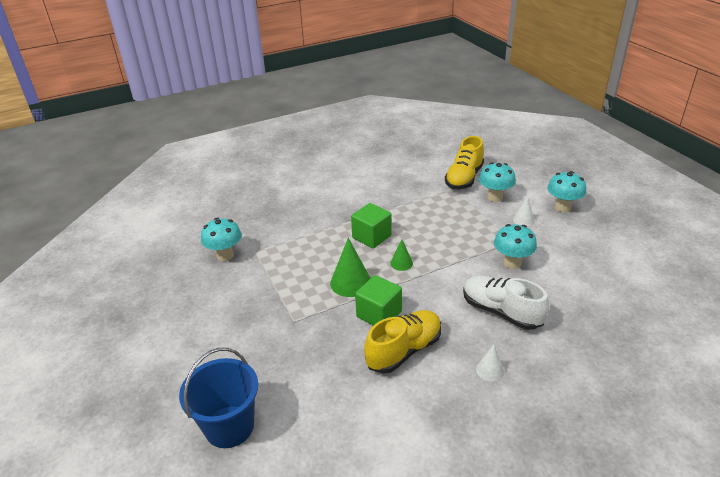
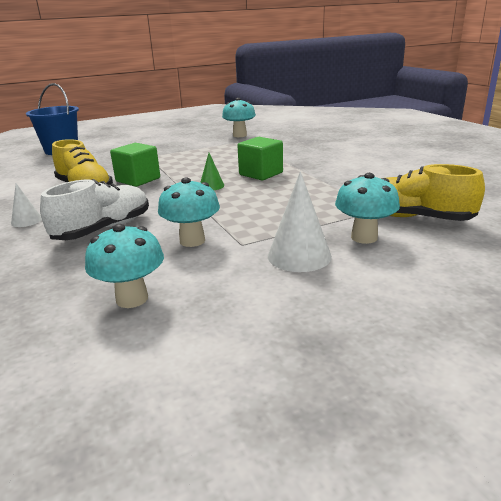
camera: 90 degrees right, 10 degrees down
(350, 282) = (188, 169): green cone -> none
(523, 220) = (299, 256): white cone -> white cone, size x1.78
(563, 207) = (347, 297): turquoise mushroom -> turquoise mushroom (132, 299)

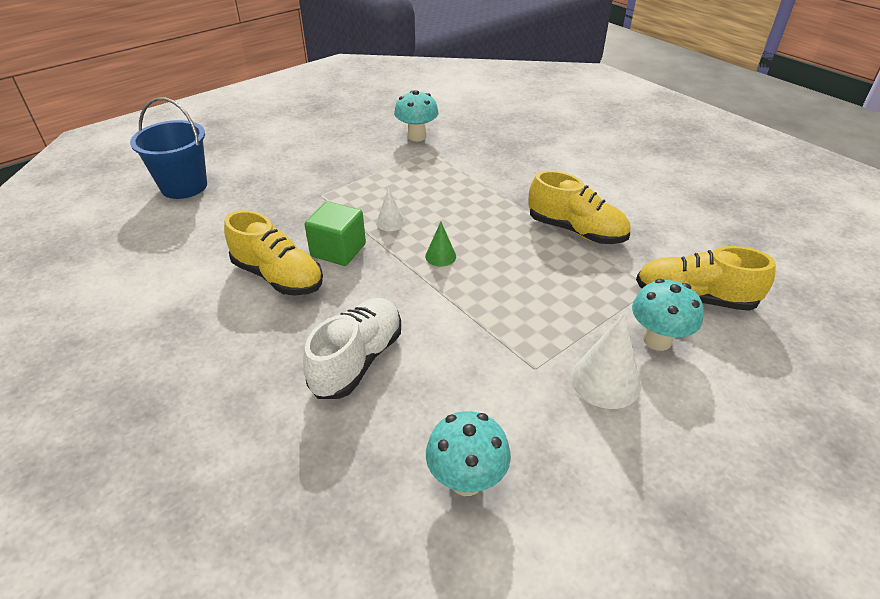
camera: 15 degrees left, 15 degrees up
(26, 221) = (244, 353): white cone -> white cone (390, 222)
(192, 241) = (476, 369): turquoise mushroom -> none
(261, 174) = (488, 225): green cube -> none
(331, 179) = (576, 231): none -> yellow shoe

